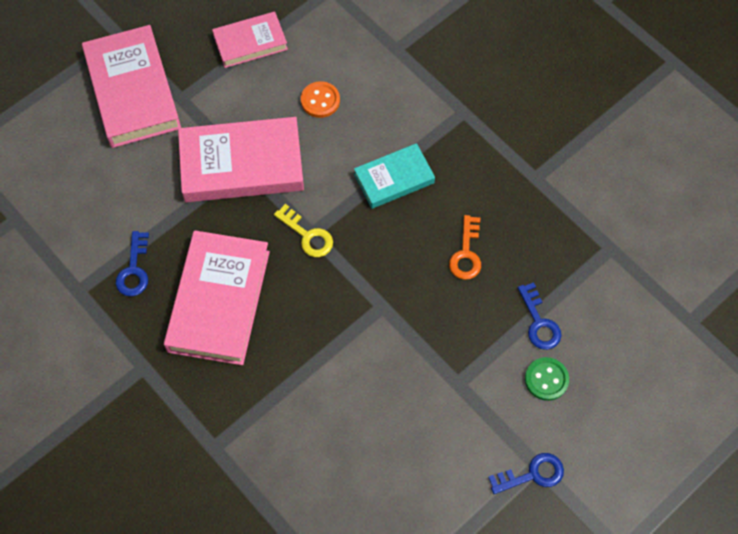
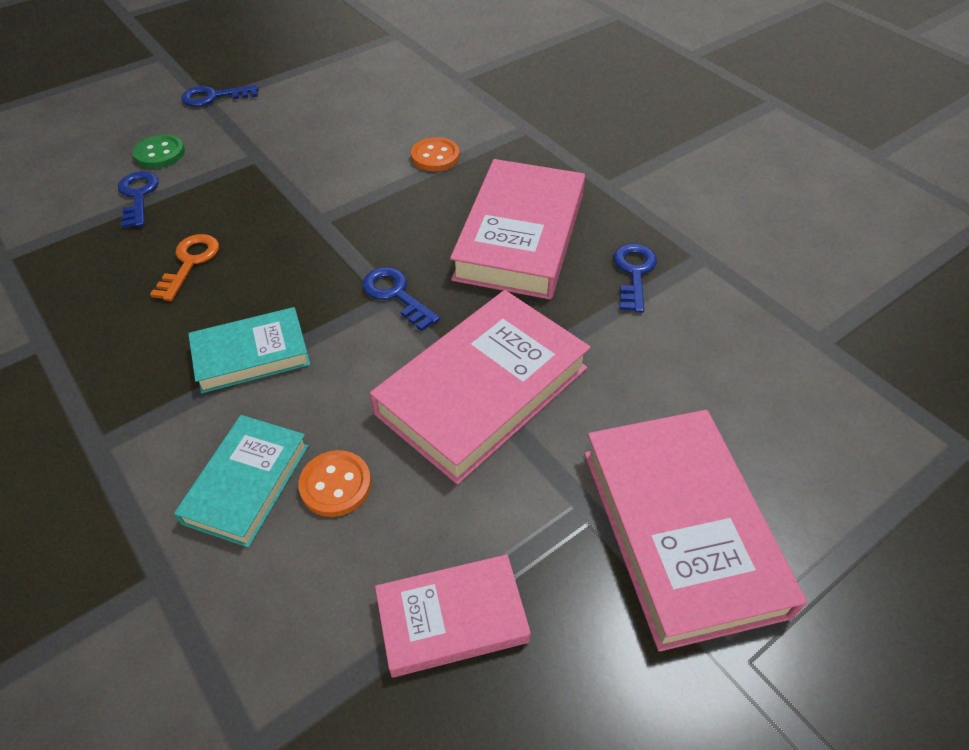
camera: 175 degrees left, 15 degrees down
(242, 164) = (482, 390): pink book -> pink book turned 45 degrees counterclockwise
(297, 396) = (435, 156): none -> orange button
(307, 235) = (396, 295): yellow key -> blue key
(369, 97) = (247, 483): none -> turquoise book

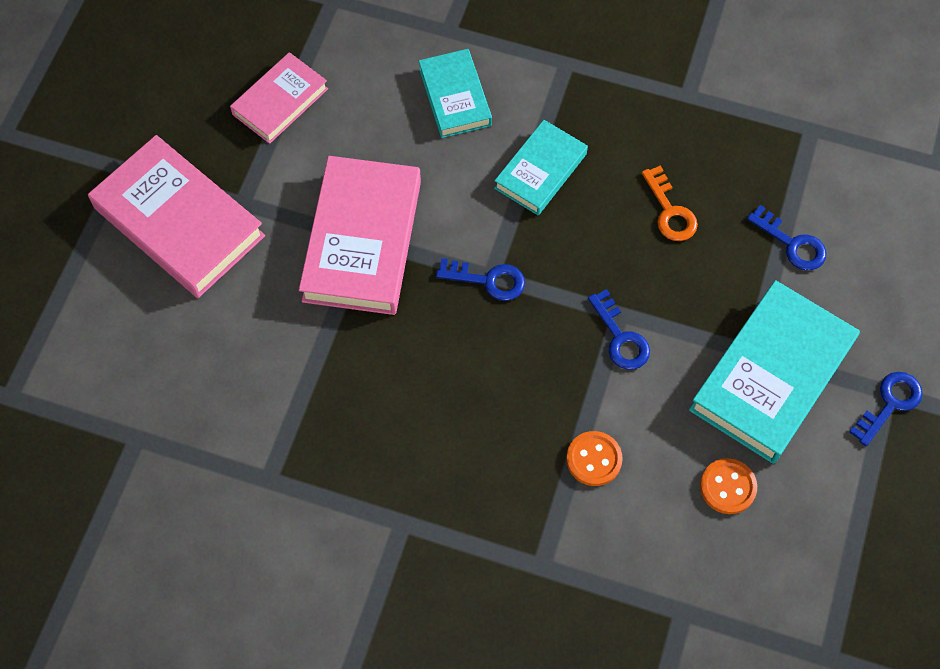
camera: 145 degrees right, 15 degrees up
(160, 153) = (838, 298): green button -> none
(263, 140) = (771, 376): none -> turquoise book
(335, 485) = (403, 127): orange button -> orange button (728, 487)
(520, 236) = (438, 403): pink book -> none
(634, 273) = (318, 420): blue key -> blue key (620, 337)

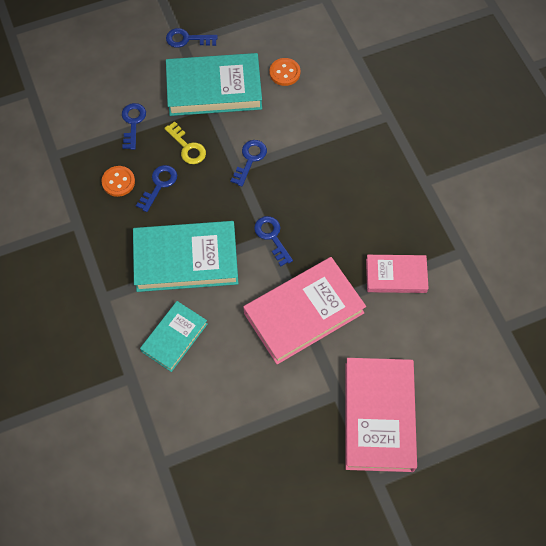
camera: 130 degrees left, 0 degrees up
(280, 101) = (257, 430): pink book -> pink book (396, 275)
(540, 171) = (186, 260): turquoise book -> turquoise book, size x1.71
(594, 459) = (321, 129): orange button -> orange button (118, 182)
(670, 211) = (159, 185): orange key -> blue key
(701, 279) = (187, 147): none -> yellow key

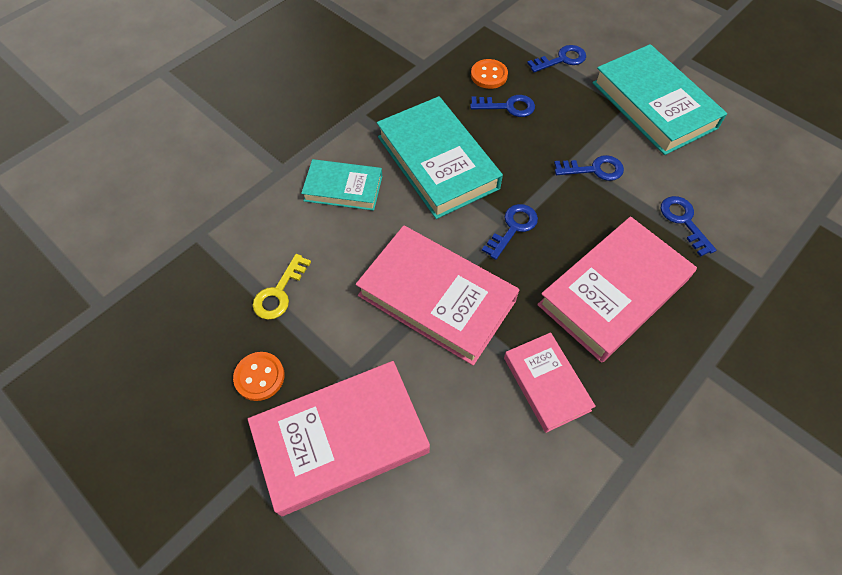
camera: 65 degrees right, 5 degrees down
(187, 39) = (692, 61): blue key -> blue key (683, 221)
(187, 147) = (567, 111): yellow key -> yellow key (279, 292)
(284, 73) = (728, 157): orange button -> orange button (259, 377)
(352, 203) = (613, 292): none -> pink book

